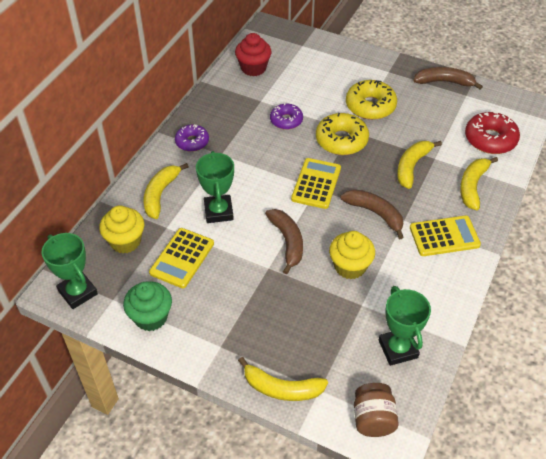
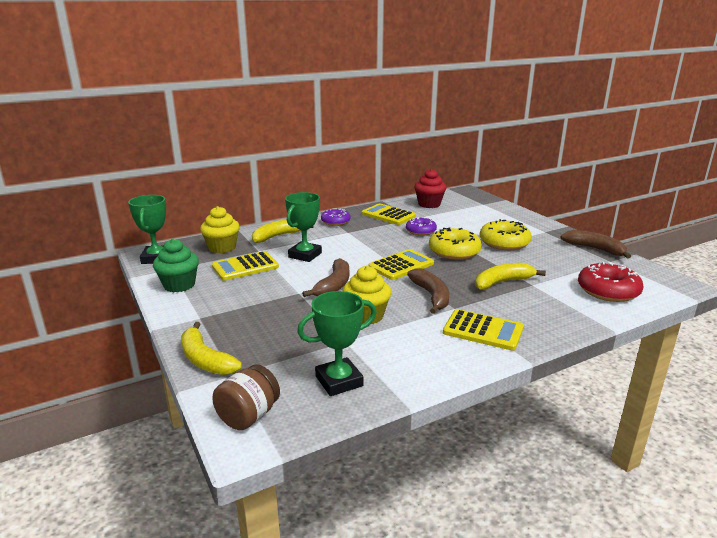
camera: 35 degrees right, 25 degrees down
(232, 106) = (388, 215): none -> yellow calculator
(398, 349) = (339, 381): green trophy -> green trophy turned 45 degrees clockwise
(472, 186) = (553, 311): yellow banana -> none

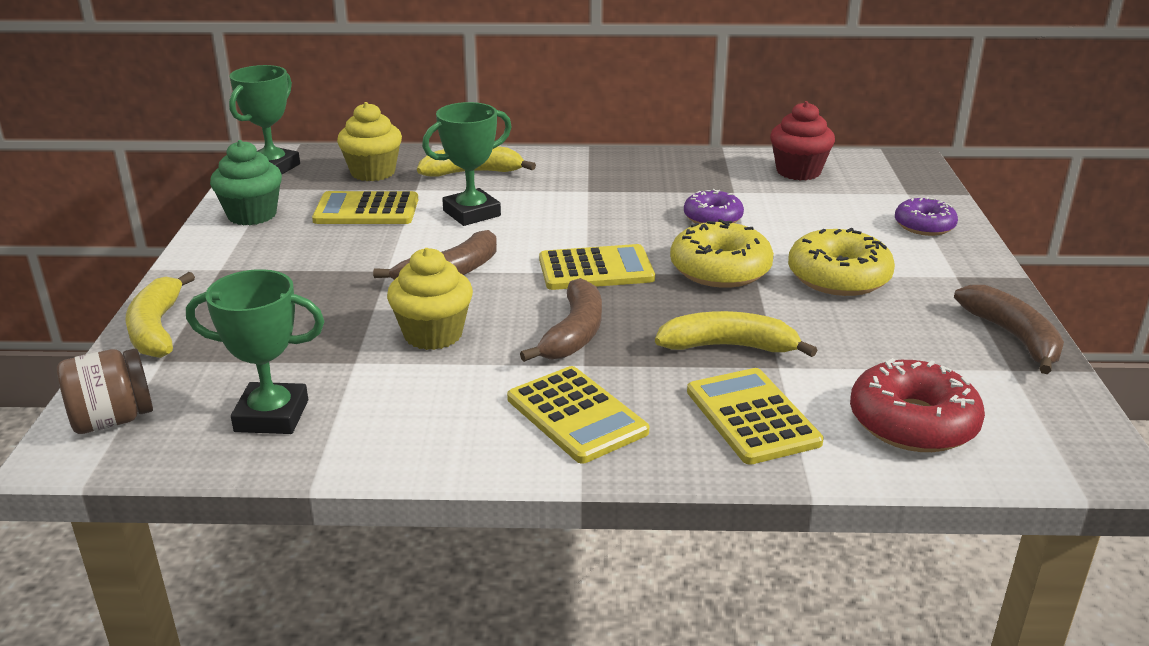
camera: 30 degrees right, 5 degrees up
(335, 222) = (591, 168): purple donut -> purple donut (924, 226)
(388, 215) = (696, 176): yellow calculator -> yellow calculator (752, 417)

